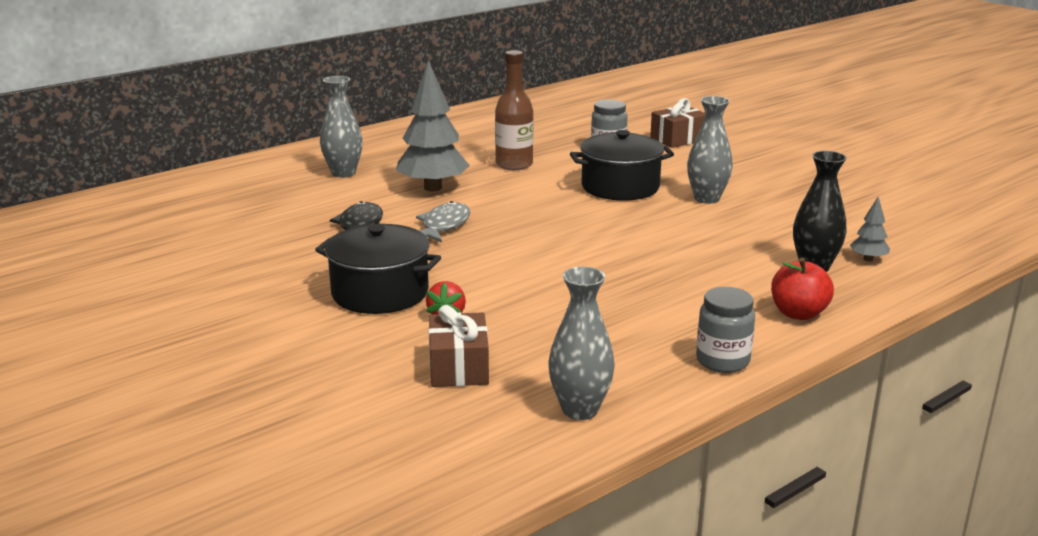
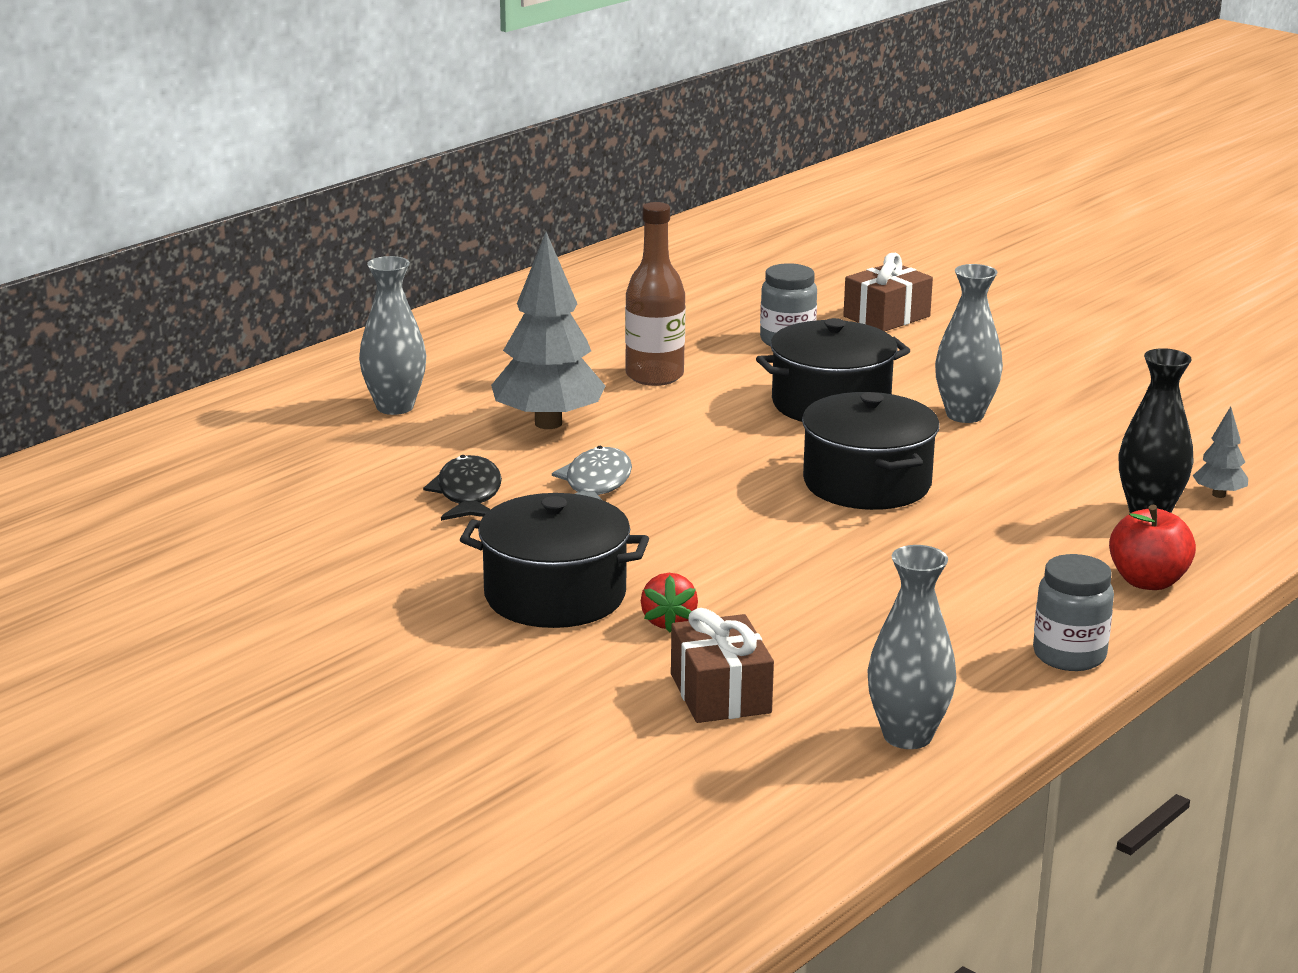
camera: 10 degrees left, 0 degrees up
(623, 236) = (867, 483): none -> black pot

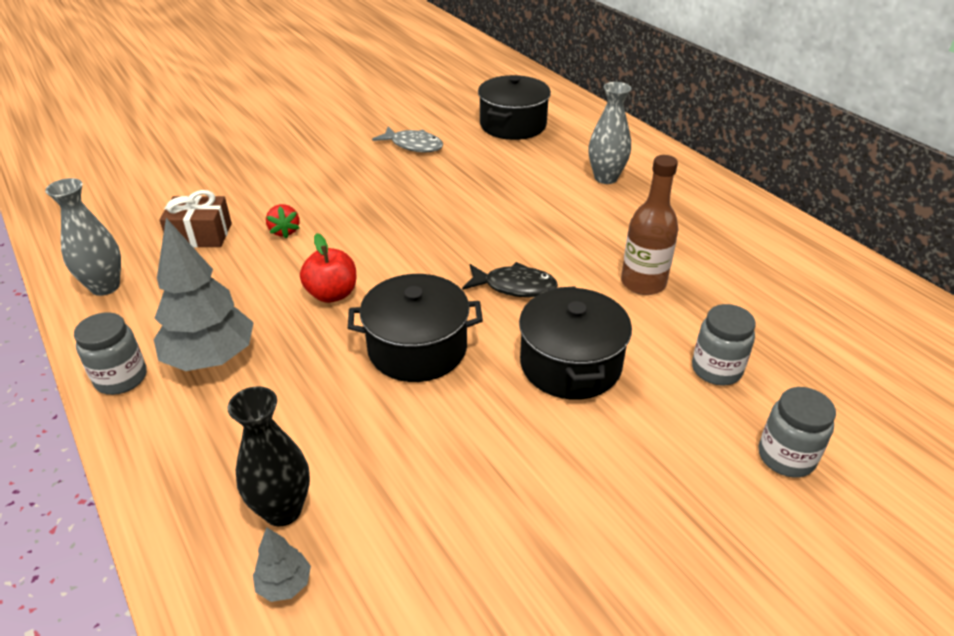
camera: 105 degrees right, 15 degrees up
(468, 494) = (473, 189): black fish -> black fish (514, 286)
(548, 423) = (567, 227): grey tree -> grey tree (211, 359)
(555, 595) = (338, 201): black pot -> black pot (513, 125)
(596, 485) = (467, 232): grey fish -> grey fish (413, 145)
(668, 621) = (284, 231): red strawberry -> red strawberry turned 120 degrees counterclockwise
(886, 316) = (786, 457): brown gift -> grey jar
(965, 415) = (526, 444): grey vase -> none
(1148, 581) = (176, 460): red apple -> red apple (332, 294)

